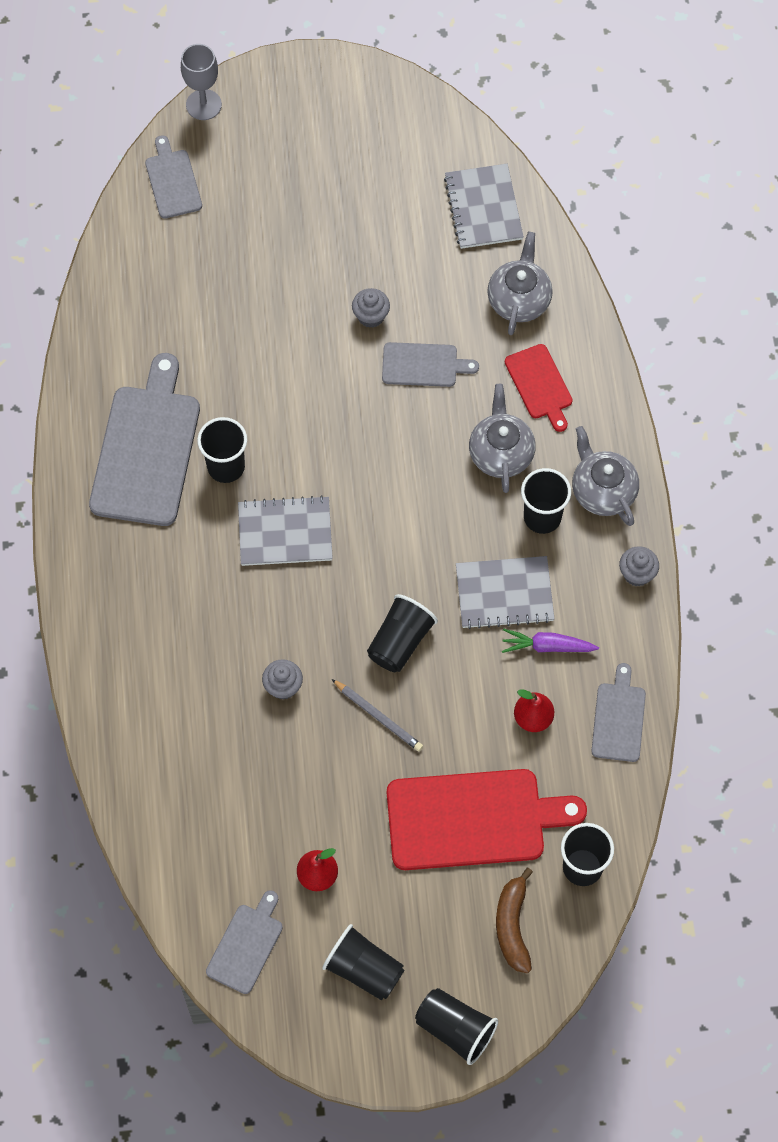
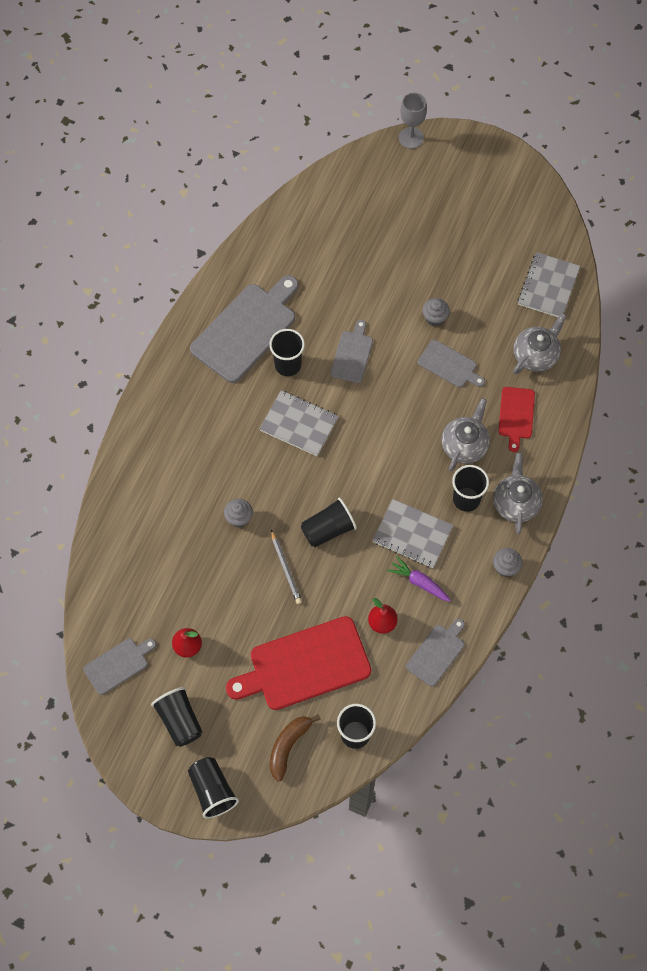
camera: 30 degrees right, 0 degrees up
(172, 181) = (363, 175): grey cutting board -> grey cutting board (352, 354)
(473, 819) = (305, 665): red cutting board -> red cutting board turned 135 degrees clockwise

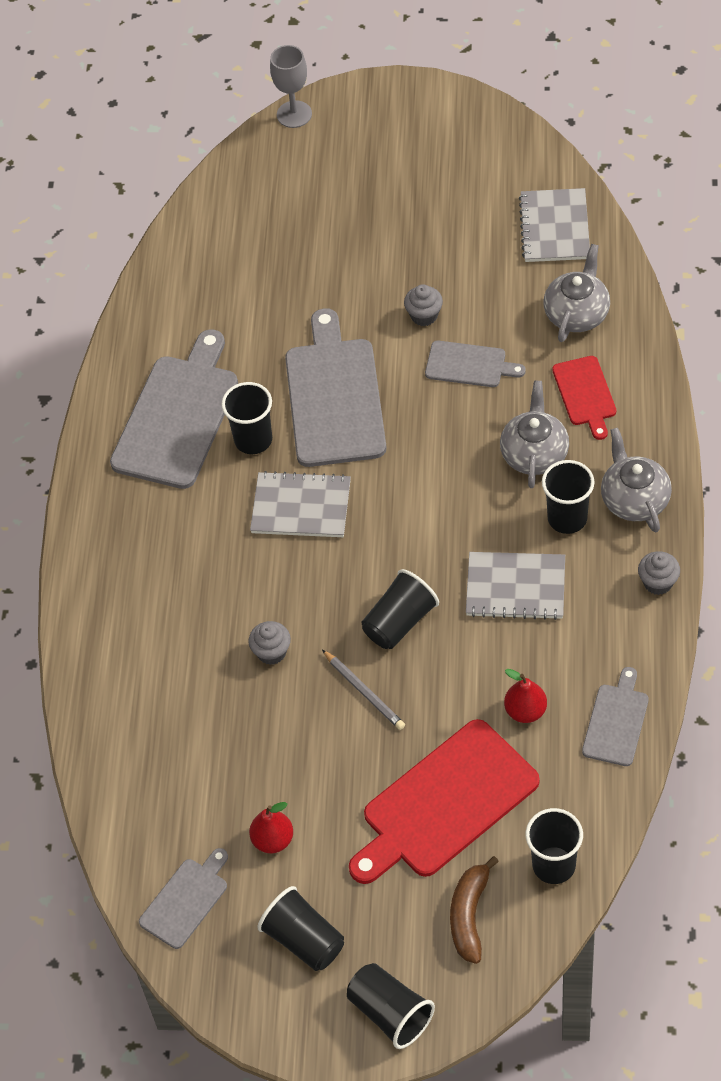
camera: 15 degrees left, 10 degrees down
(352, 354) = (334, 397): grey cutting board -> grey cutting board, size x1.91
(419, 582) = (552, 643): purple carrot -> none

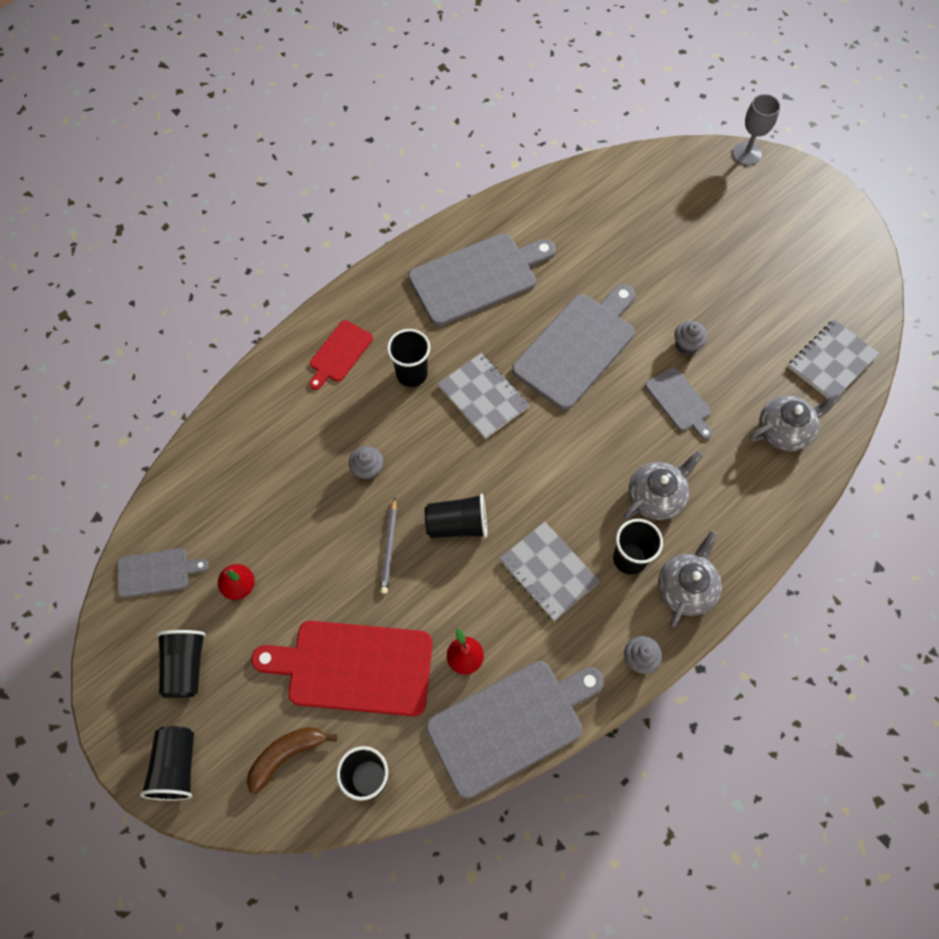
camera: 40 degrees right, 10 degrees up
(253, 440) = (502, 330): black cup -> black cup (411, 374)
(585, 394) = (731, 488): red cutting board -> red cutting board (339, 353)
(616, 721) = (510, 724): grey cutting board -> grey cutting board, size x1.91

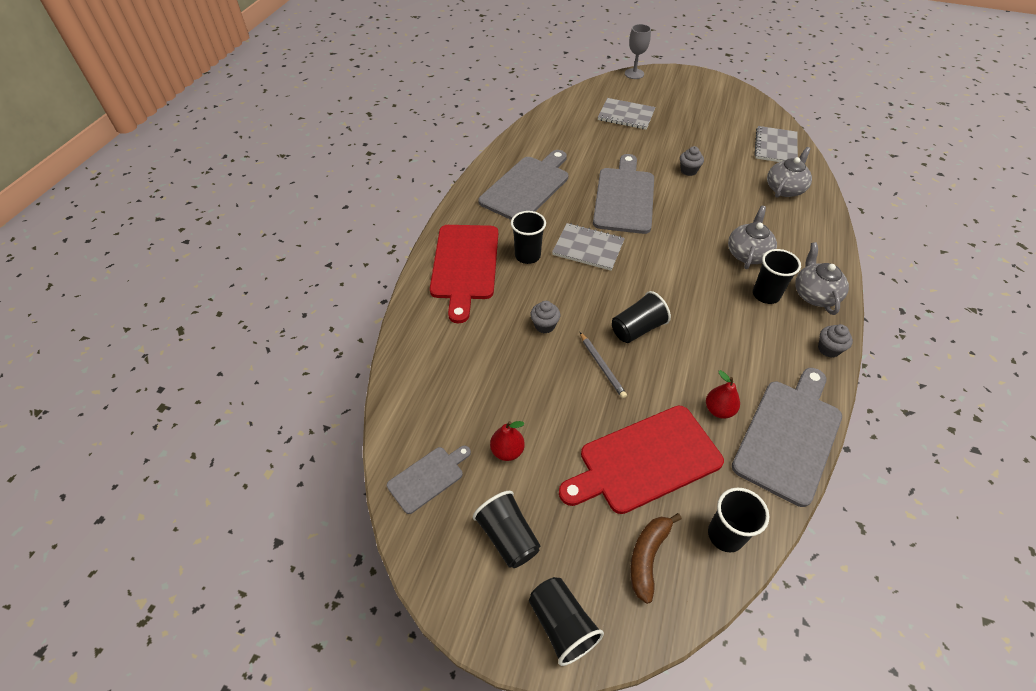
camera: 30 degrees left, 15 degrees down
(339, 353) = (465, 265): red cutting board -> red cutting board, size x1.91
(548, 572) = (723, 327): grey notebook -> grey notebook (626, 115)
(679, 401) = (712, 199): grey cutting board -> none

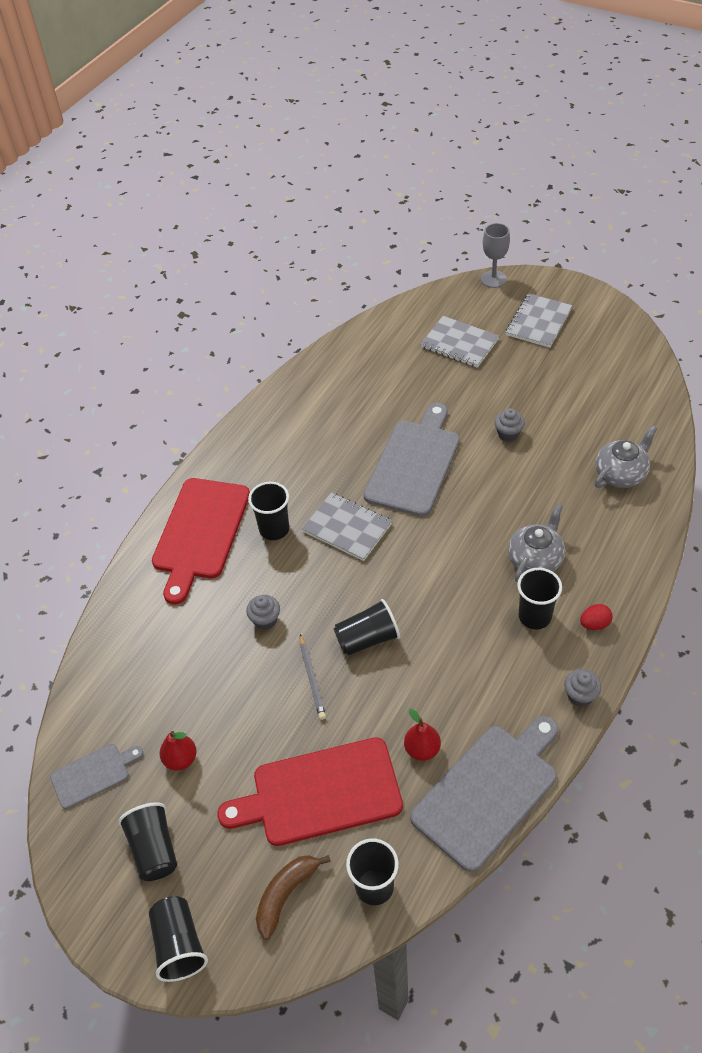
camera: 15 degrees right, 0 degrees up
(526, 187) = (302, 436): grey cutting board -> none
(775, 147) = (635, 410): grey notebook -> grey notebook (538, 322)
(814, 294) = (594, 624): grey teapot -> red egg

